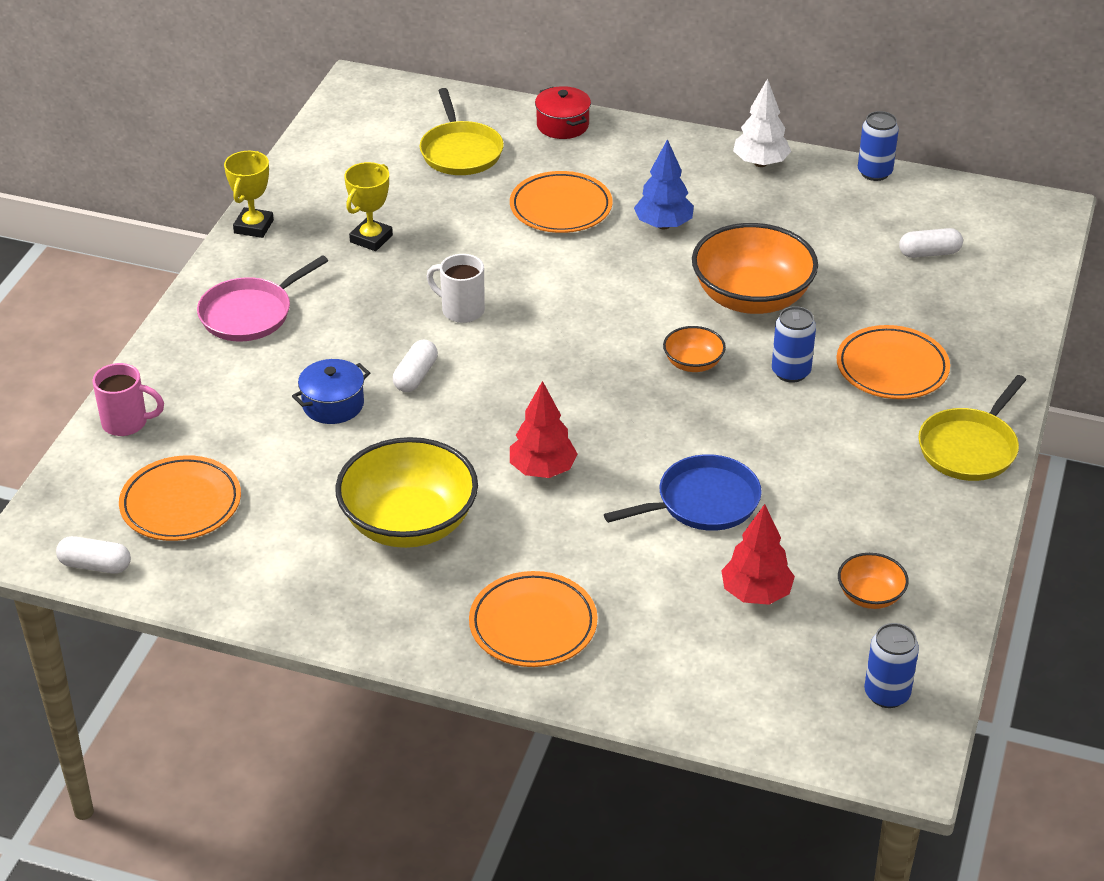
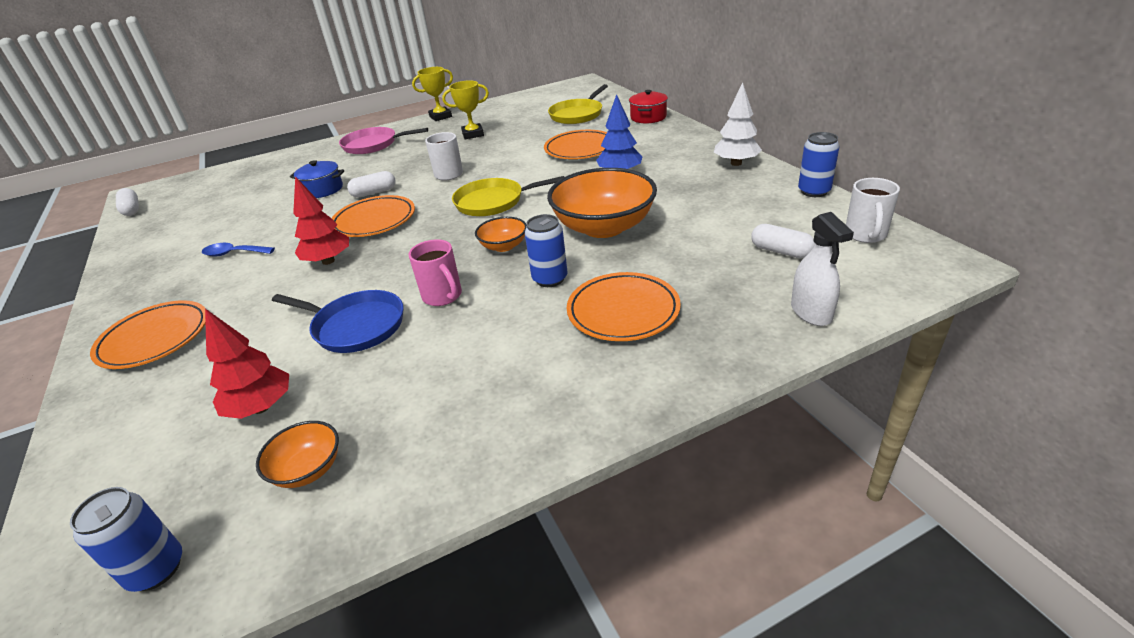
camera: 50 degrees right, 5 degrees down
(127, 423) = (255, 165): pink mug -> pink mug (443, 296)
(181, 504) = (199, 202): orange plate -> orange plate (374, 221)
(409, 523) = (234, 254): yellow bowl -> blue spoon
(968, 206) = (865, 235): none -> white mug
(969, 448) = (583, 404): yellow pan -> yellow pan (493, 202)
(1015, 299) = (811, 312): none -> white spray bottle

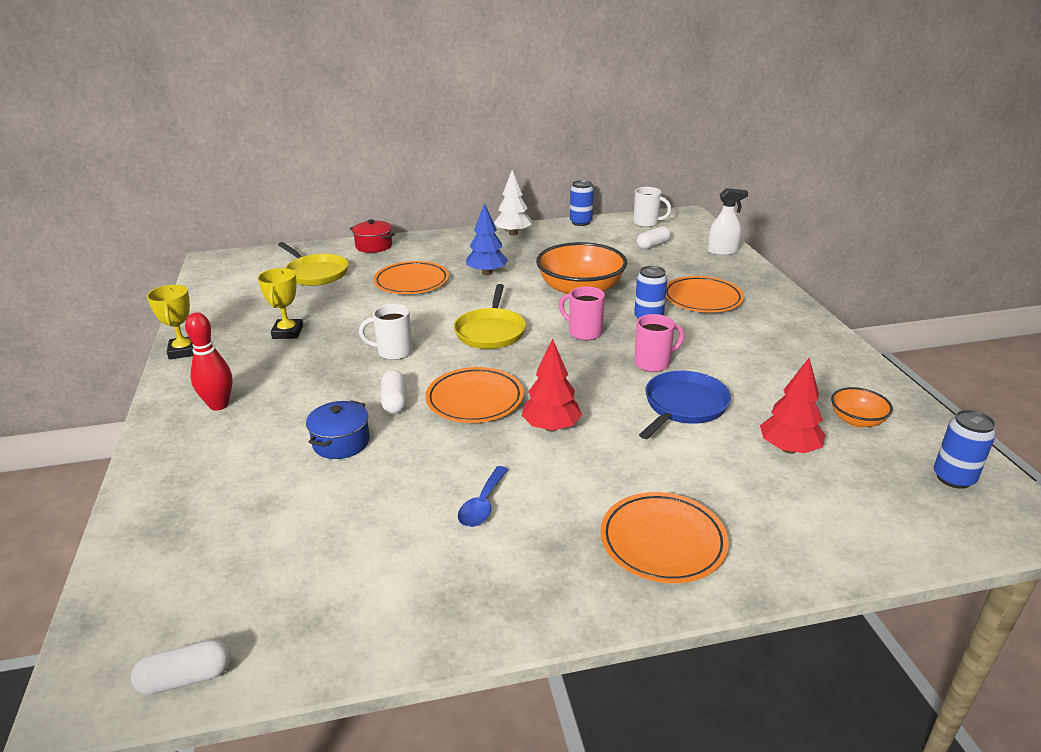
camera: 80 degrees left, 5 degrees down
(373, 145) = (219, 405): pink pan -> red bowling pin
(503, 246) = (584, 332): orange bowl -> pink mug

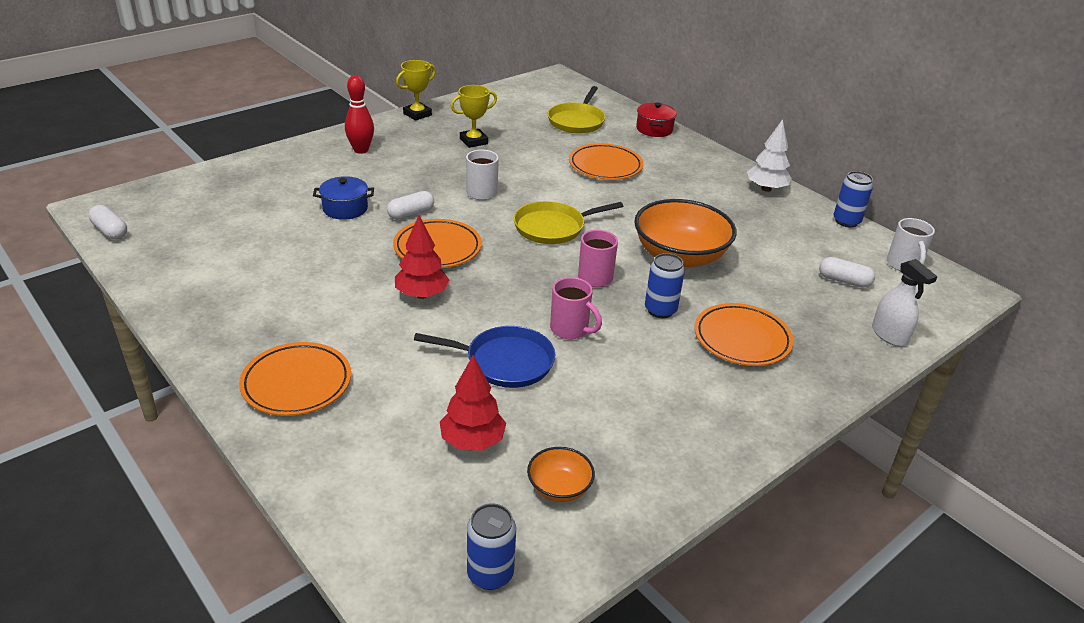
camera: 60 degrees right, 5 degrees up
(482, 505) = (303, 287): blue spoon -> none
(487, 273) = (662, 197): blue tree -> none

